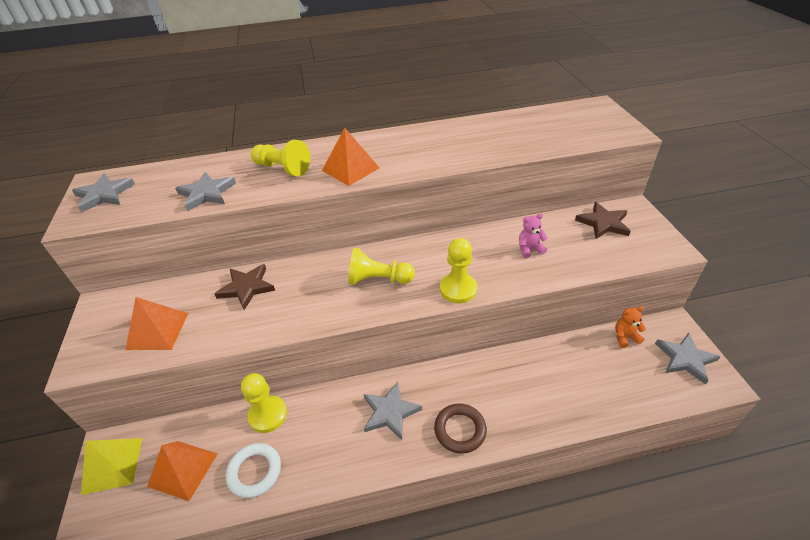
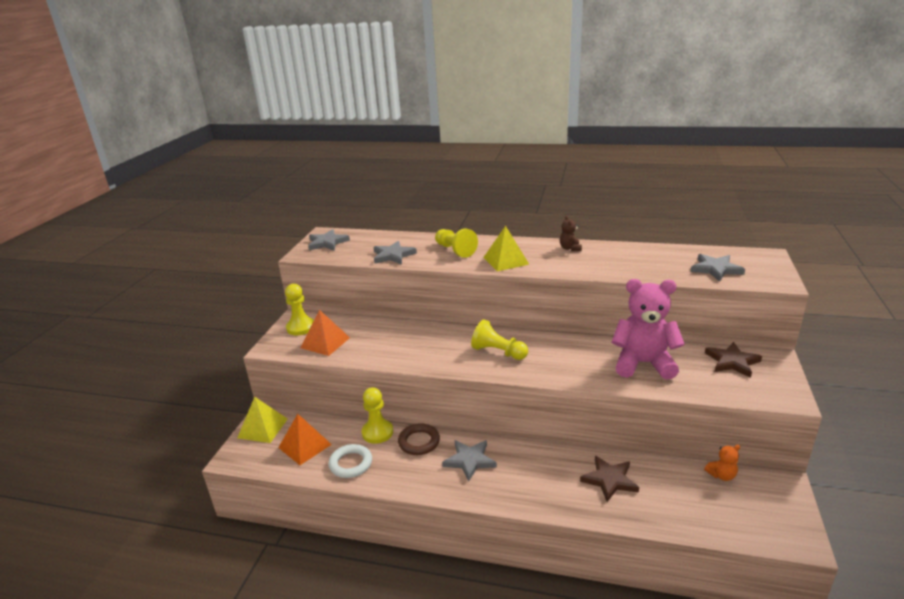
camera: 25 degrees right, 15 degrees down
(246, 288) = (397, 332): brown star -> brown star (609, 480)
(350, 169) = (506, 260): orange pyramid -> yellow pyramid
(411, 137) = (570, 248): none -> brown teddy bear
(458, 289) = (559, 375): yellow pawn -> yellow pawn (301, 327)
(460, 430) = (519, 491): brown ring -> brown ring (419, 442)
(529, 249) = (643, 364): pink teddy bear -> pink teddy bear, size x2.38
(625, 337) = (721, 475): orange teddy bear -> orange teddy bear turned 150 degrees clockwise
(685, 359) = (775, 511): grey star -> grey star (716, 269)

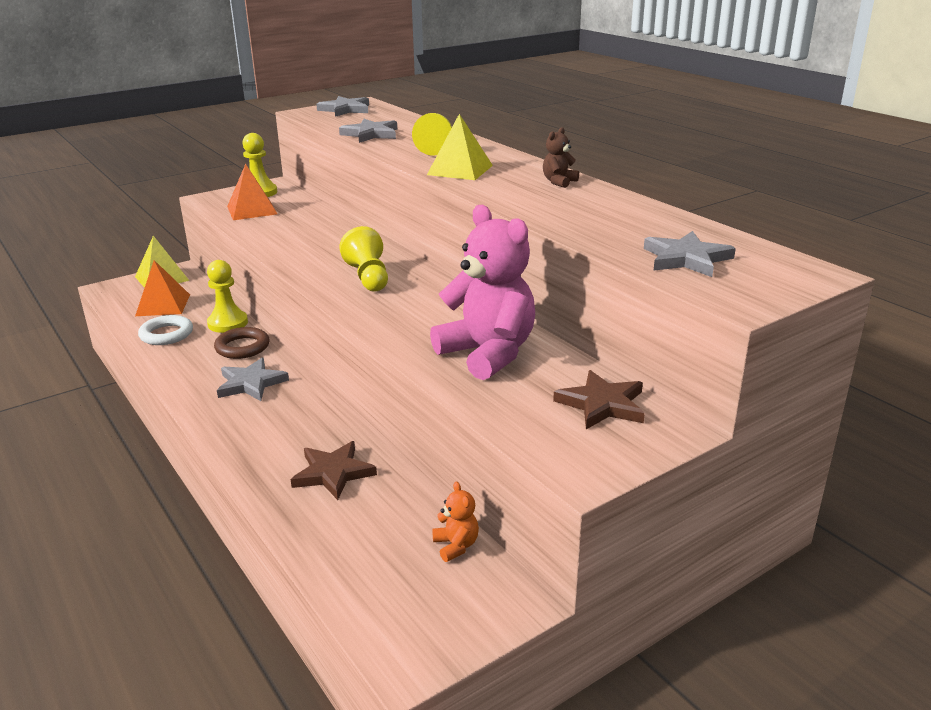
camera: 40 degrees right, 0 degrees up
(721, 475) = (456, 546): orange teddy bear -> orange teddy bear turned 135 degrees counterclockwise

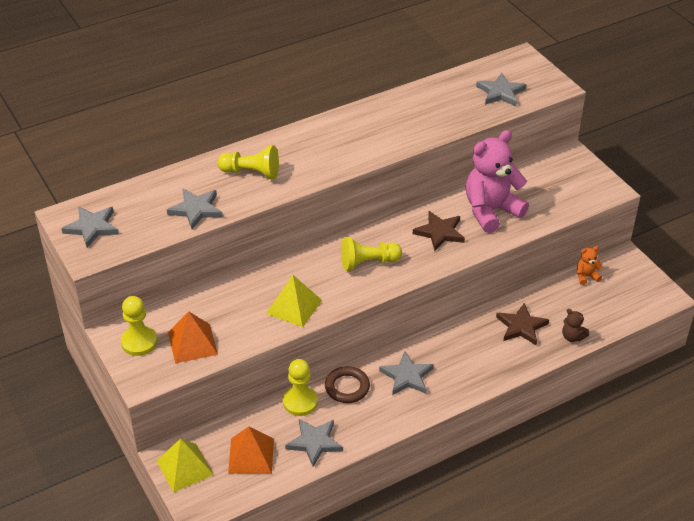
camera: 85 degrees left, 15 degrees up
(166, 334) = (314, 442): white ring -> grey star
(460, 170) = (318, 163): yellow pyramid -> yellow pyramid (294, 306)
(559, 182) = (358, 120): brown teddy bear -> brown teddy bear (572, 337)
(602, 404) = (549, 175): brown star -> brown star (439, 232)

